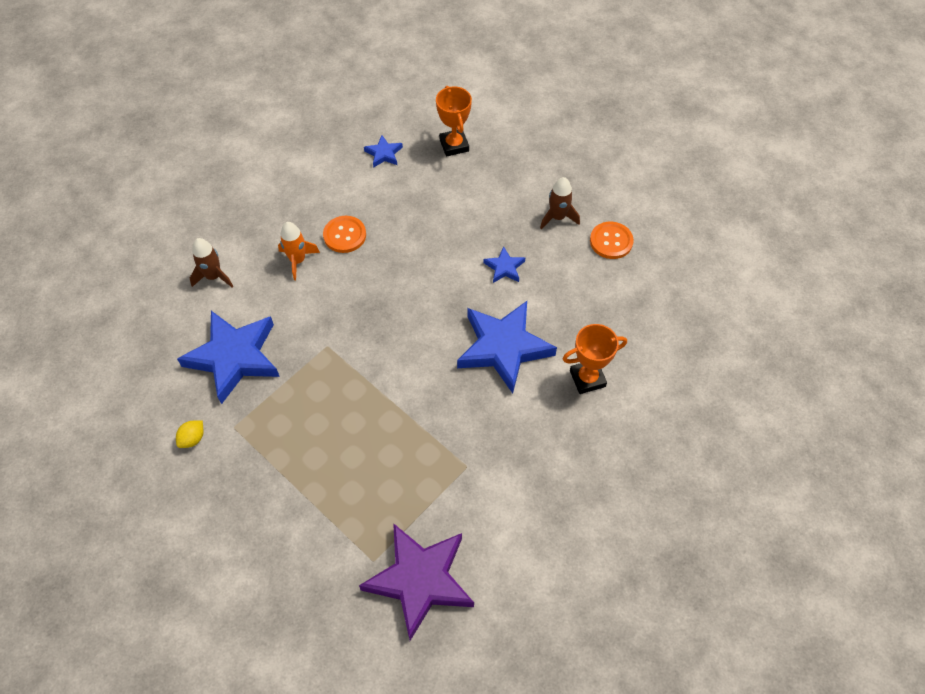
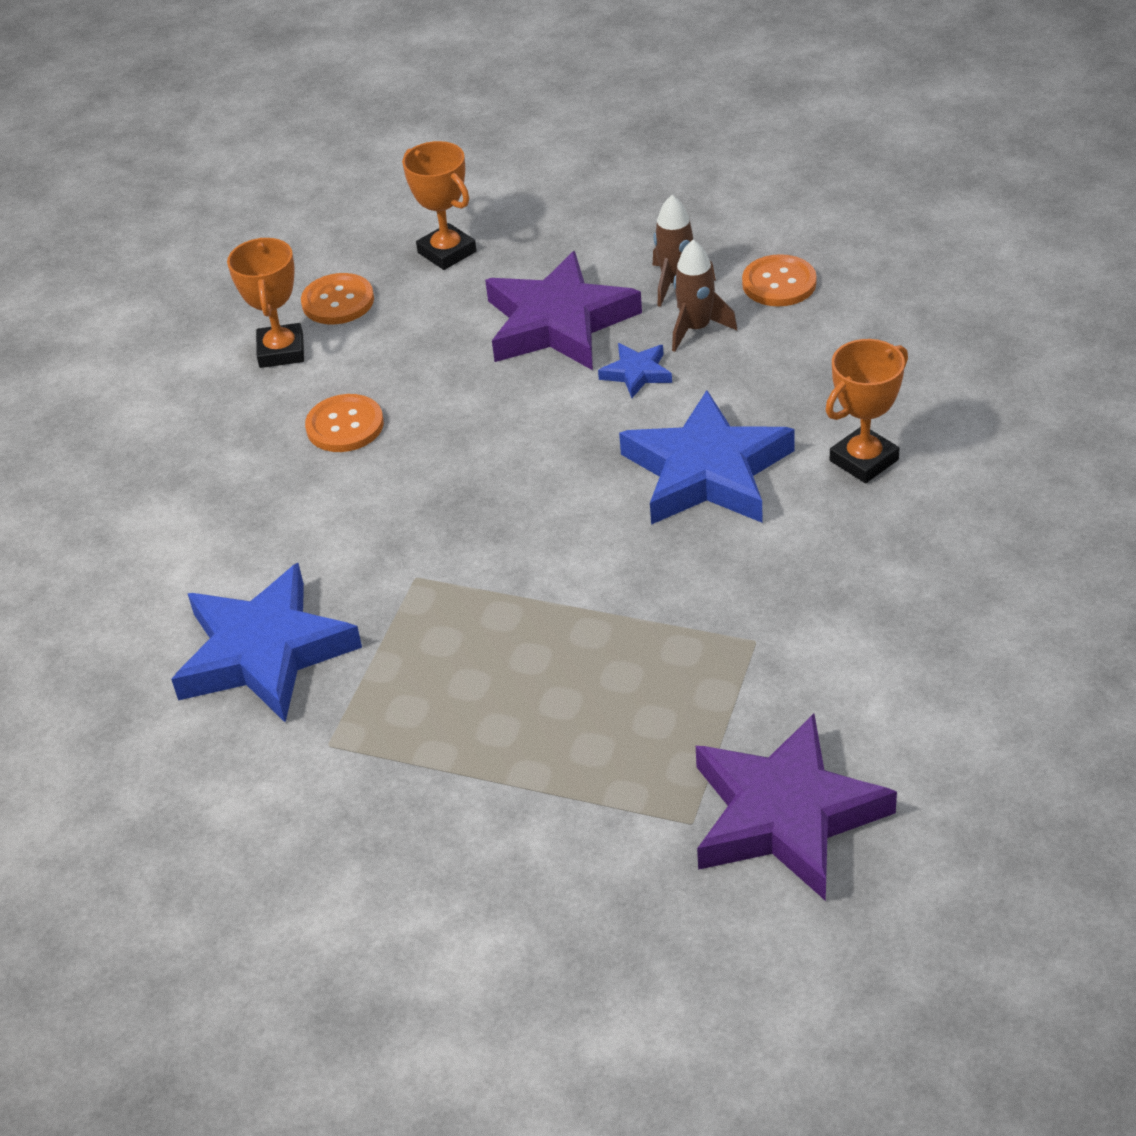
camera: 20 degrees left, 15 degrees down
(193, 439) = (266, 788): yellow lemon -> none
(214, 276) = (153, 560): brown rocket -> brown rocket (696, 329)
(298, 260) = (287, 486): orange rocket -> none
(340, 174) = (281, 351): none -> orange trophy
(384, 154) = (338, 301): blue star -> orange button
(483, 216) = (558, 323): none -> purple star

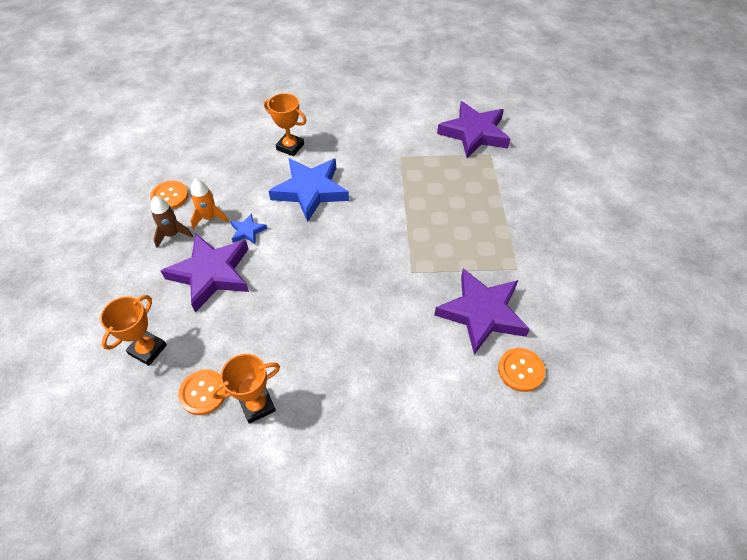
camera: 115 degrees left, 10 degrees up
(264, 652) = (482, 313): blue star -> purple star
(345, 426) = (316, 343): orange button -> orange button (520, 370)
(696, 329) = (209, 218): brown rocket -> orange rocket

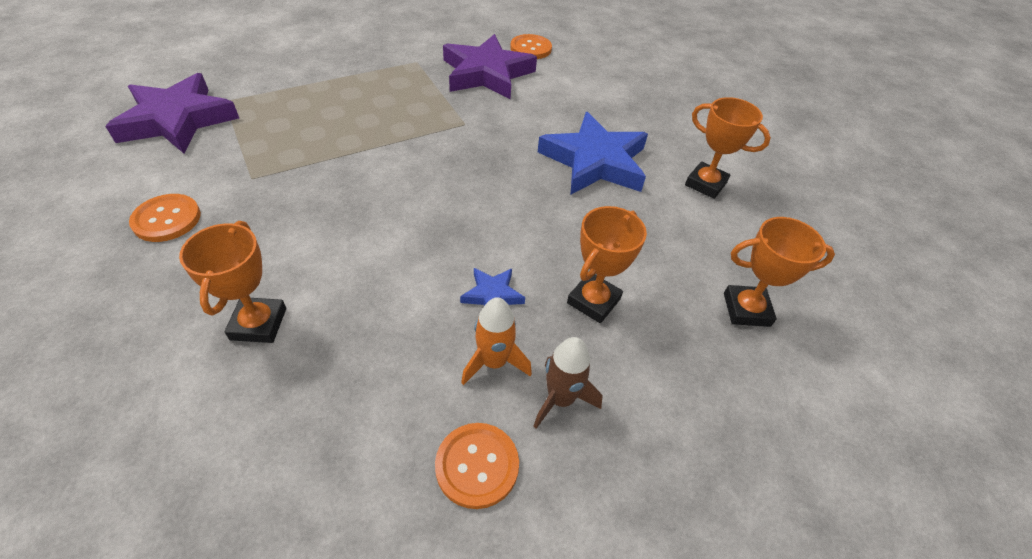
camera: 120 degrees left, 5 degrees down
(203, 392) = (736, 230): orange button -> orange button (167, 219)
(211, 274) = (593, 301): purple star -> orange trophy
(310, 191) = (369, 253): blue star -> blue star (595, 161)

